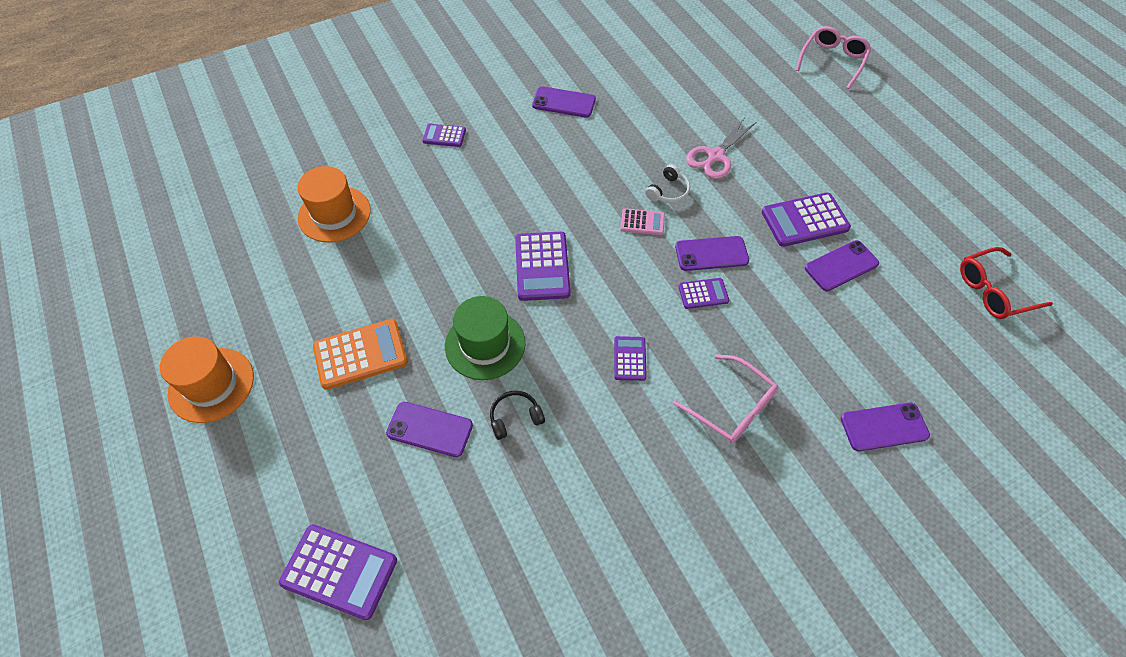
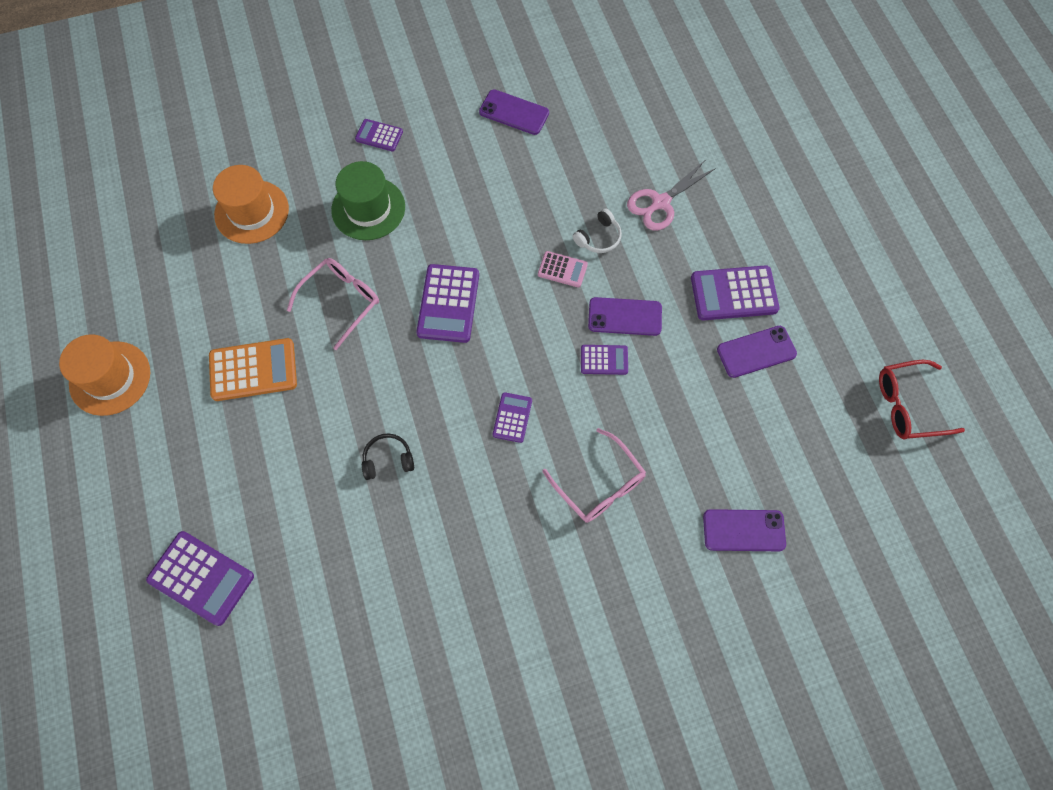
camera: 10 degrees right, 10 degrees up
(430, 429) = (305, 457): purple phone -> none
(485, 344) = (374, 379): green hat -> green hat (368, 208)
(832, 60) = (826, 101): pink glasses -> pink glasses (341, 301)

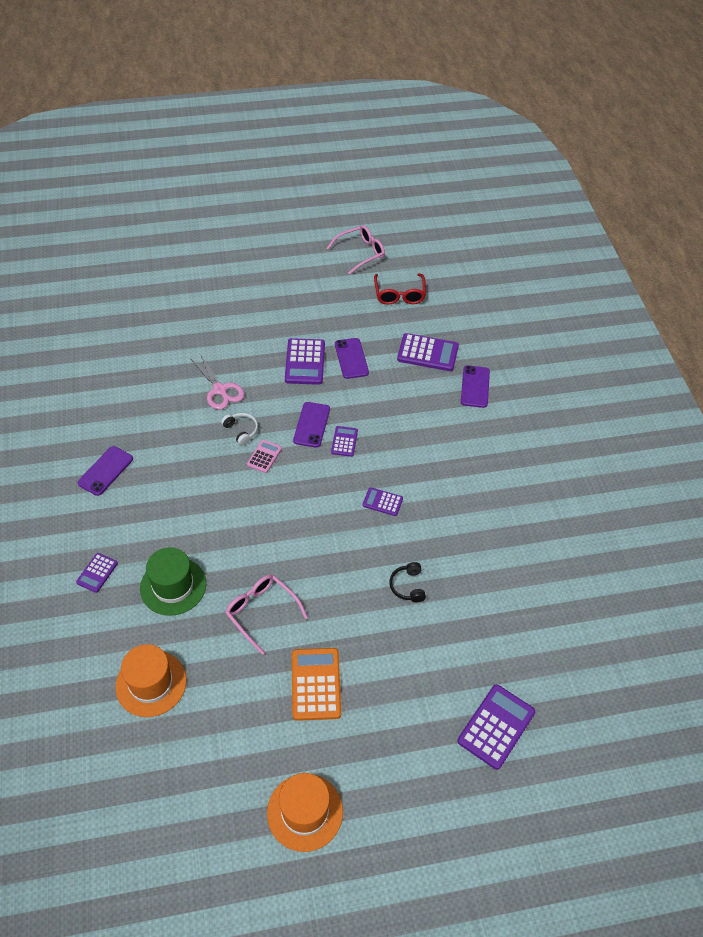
camera: 85 degrees left, 15 degrees down
(448, 304) = (279, 534): purple calculator -> purple calculator (427, 353)
(599, 485) = (438, 457): pink glasses -> pink glasses (361, 253)

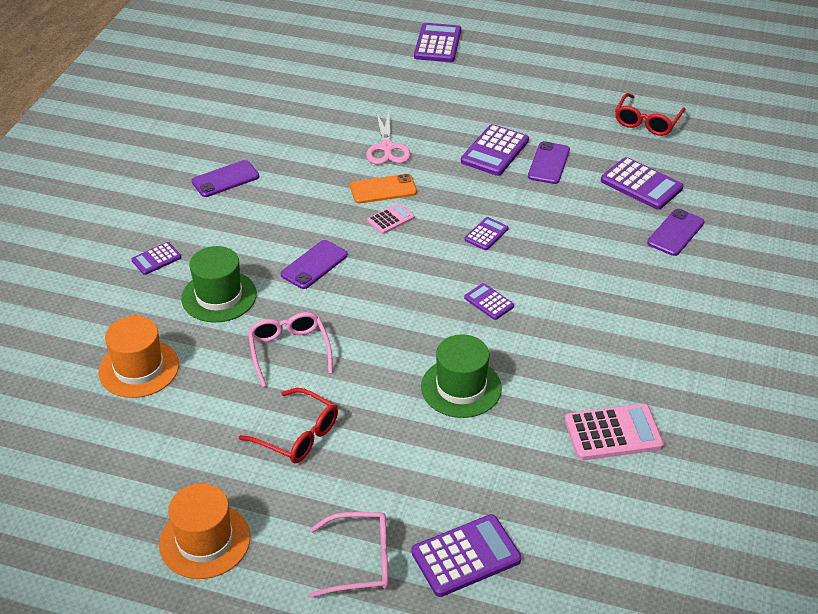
camera: 30 degrees right, 10 degrees down
(198, 274) = (437, 44): none -> purple calculator
(241, 431) = (383, 189): white headphones -> orange phone
(311, 425) = (461, 208): purple phone -> purple phone (314, 265)
(316, 684) = (298, 435): orange calculator -> red glasses
(361, 253) = (629, 72): pink glasses -> pink glasses (361, 561)
(408, 586) = (461, 387): black headphones -> green hat
(531, 576) = (613, 433): none -> pink calculator

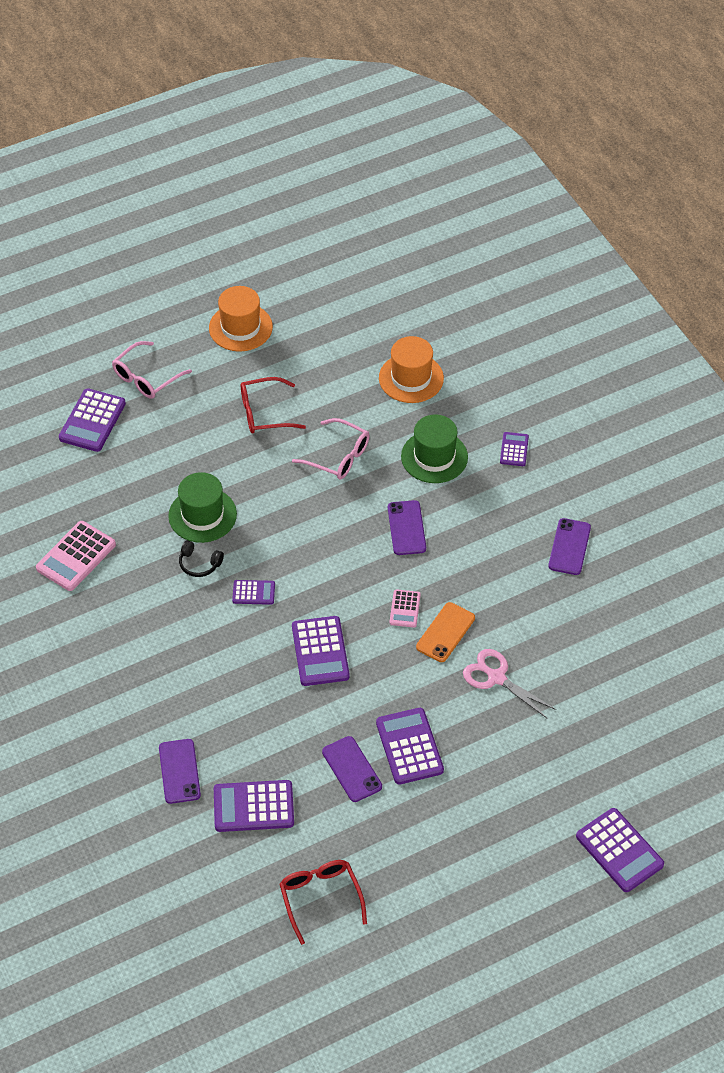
camera: 135 degrees right, 10 degrees up
(486, 234) = (320, 651): purple calculator -> purple calculator, size x1.77
(508, 352) = (199, 564): none -> black headphones

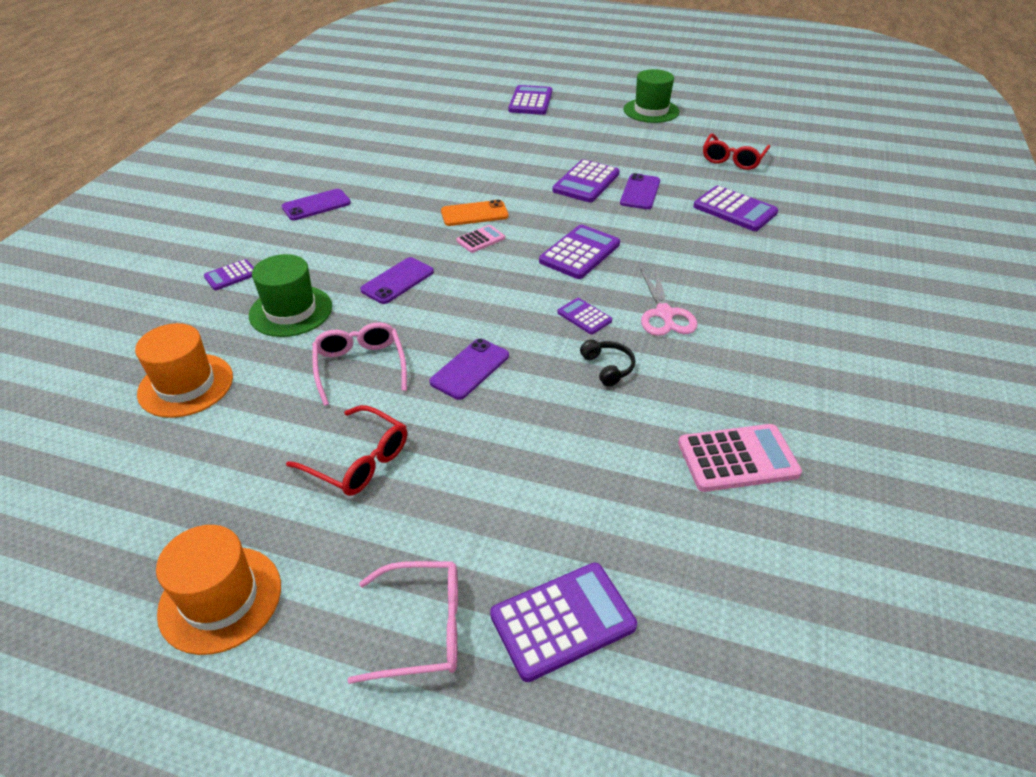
camera: 135 degrees left, 10 degrees down
(179, 771) = (777, 251): purple phone -> purple phone (470, 369)
(202, 515) = (554, 406): green hat -> green hat (651, 111)
(496, 677) = (480, 180): pink scissors -> pink scissors (664, 314)

